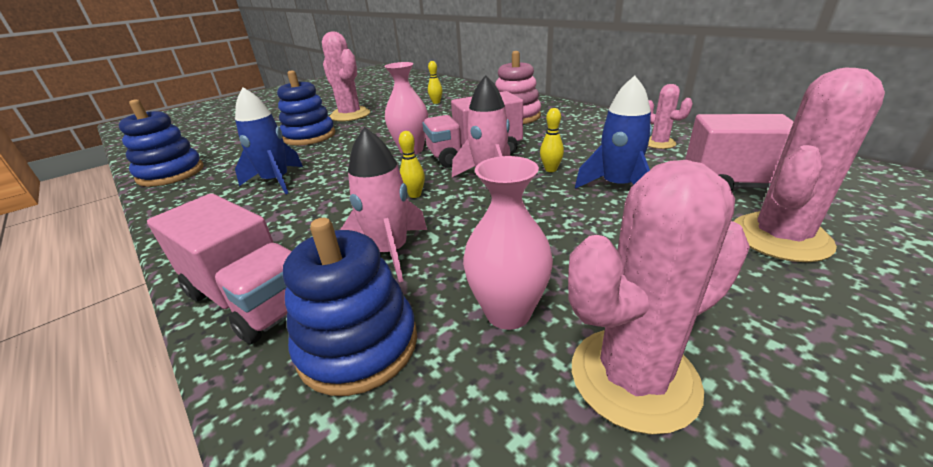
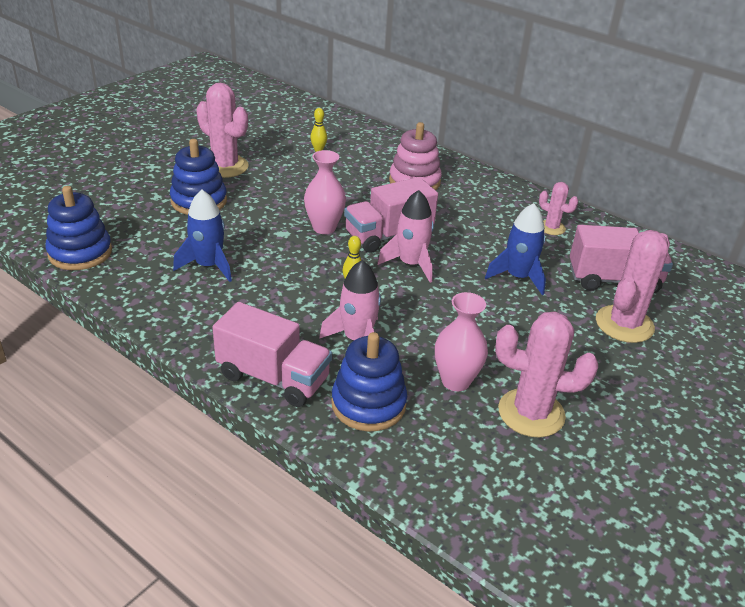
camera: 15 degrees left, 5 degrees up
(550, 169) = (462, 257): yellow bowling pin -> none
(633, 377) = (531, 413): pink cactus -> pink cactus turned 45 degrees clockwise

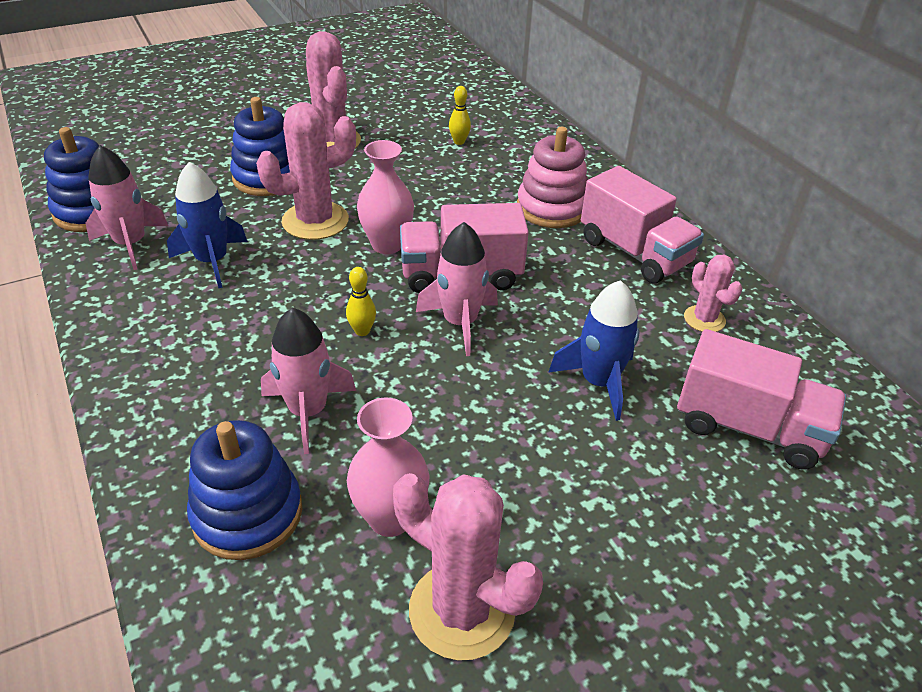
camera: 25 degrees right, 5 degrees up
(135, 268) = (131, 244): none -> pink rocket
(273, 377) = (164, 434): pink truck -> pink truck (634, 252)
(624, 324) = (716, 507): pink cactus -> pink cactus (315, 221)

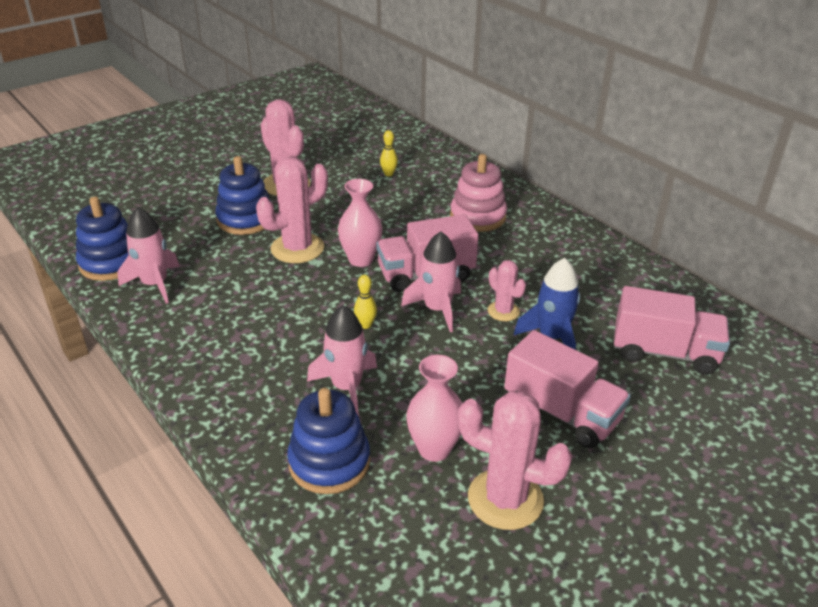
camera: 10 degrees left, 5 degrees down
(212, 261) = (227, 289): blue rocket -> none
(634, 252) = (549, 242): pink truck -> pink truck (561, 412)
(704, 319) = (613, 283): pink cactus -> pink cactus (503, 311)

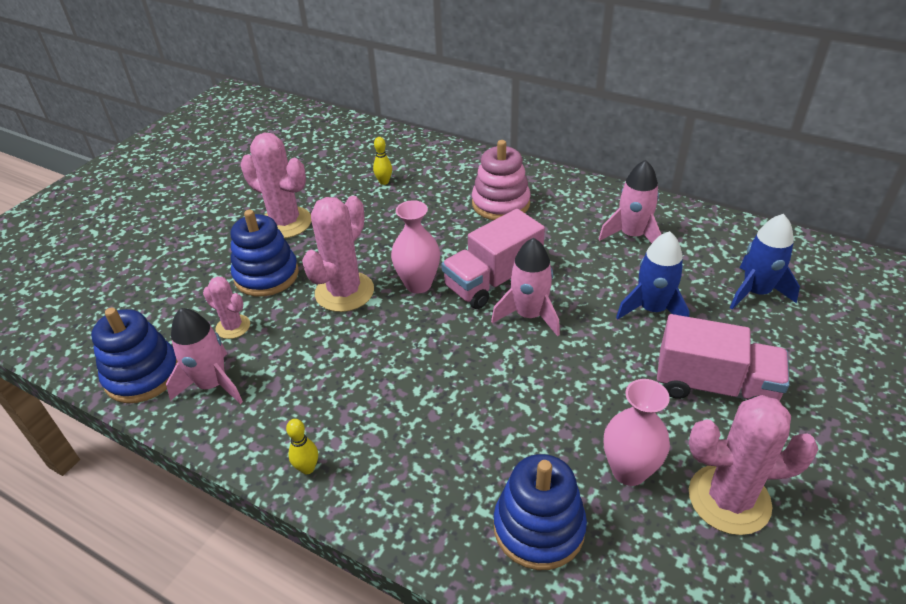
camera: 20 degrees left, 5 degrees up
(346, 387) = (499, 434): pink rocket -> pink rocket (632, 235)
(365, 325) = (471, 356): yellow bowling pin -> yellow bowling pin (307, 468)
(503, 311) = (591, 297): pink cactus -> pink cactus (233, 327)
(664, 352) = (756, 292): pink truck -> blue rocket

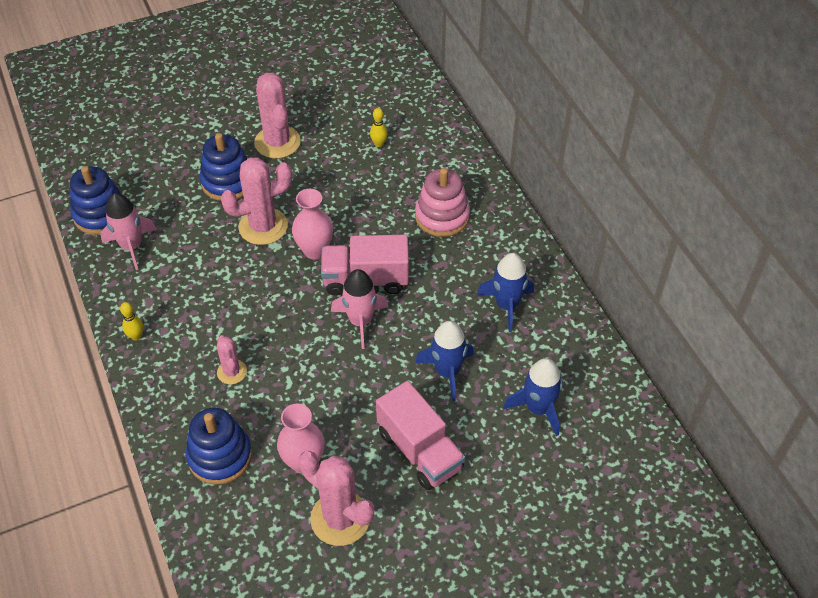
camera: 35 degrees right, 10 degrees up
(233, 327) = (175, 211): pink cactus -> pink cactus (232, 372)
(632, 235) = (507, 305): pink rocket -> blue rocket

